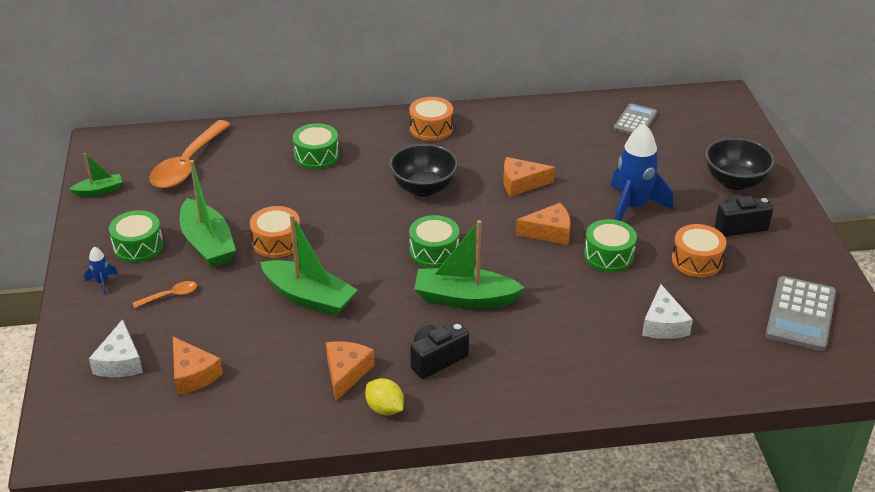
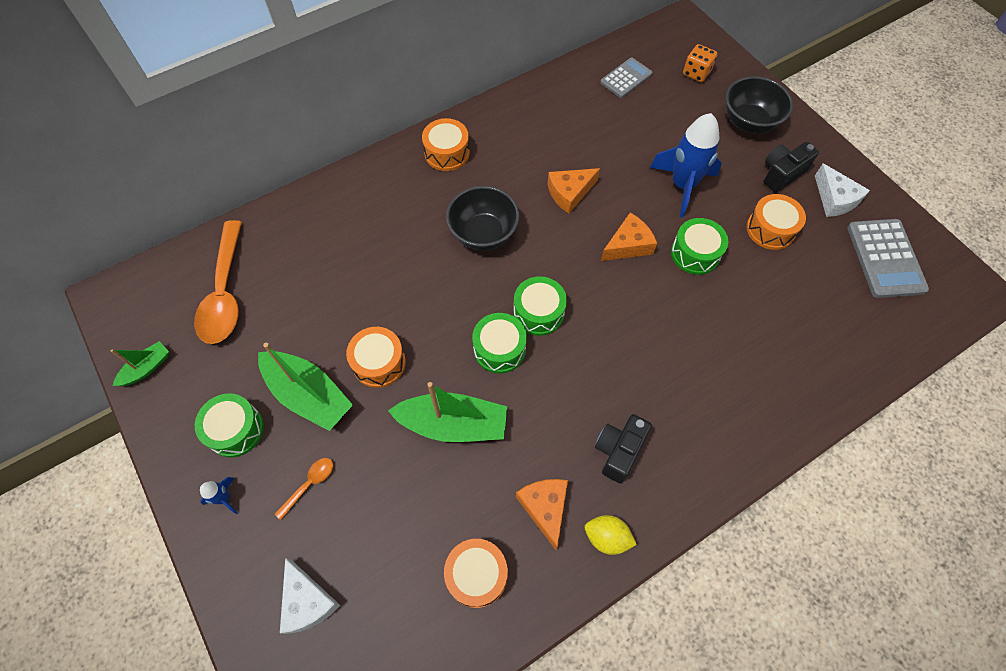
camera: 25 degrees left, 25 degrees up
(193, 374) = (394, 582): orange cheese -> none
(260, 393) = (477, 575): none -> orange drum
(316, 156) = (354, 231): green drum -> green drum (499, 349)
(465, 298) = (600, 361): green boat -> none
(635, 121) = (626, 78): grey calculator -> grey calculator turned 45 degrees clockwise
(663, 324) = (786, 318): white cheese -> white cheese (834, 199)
(708, 134) = (696, 73): none -> orange dice

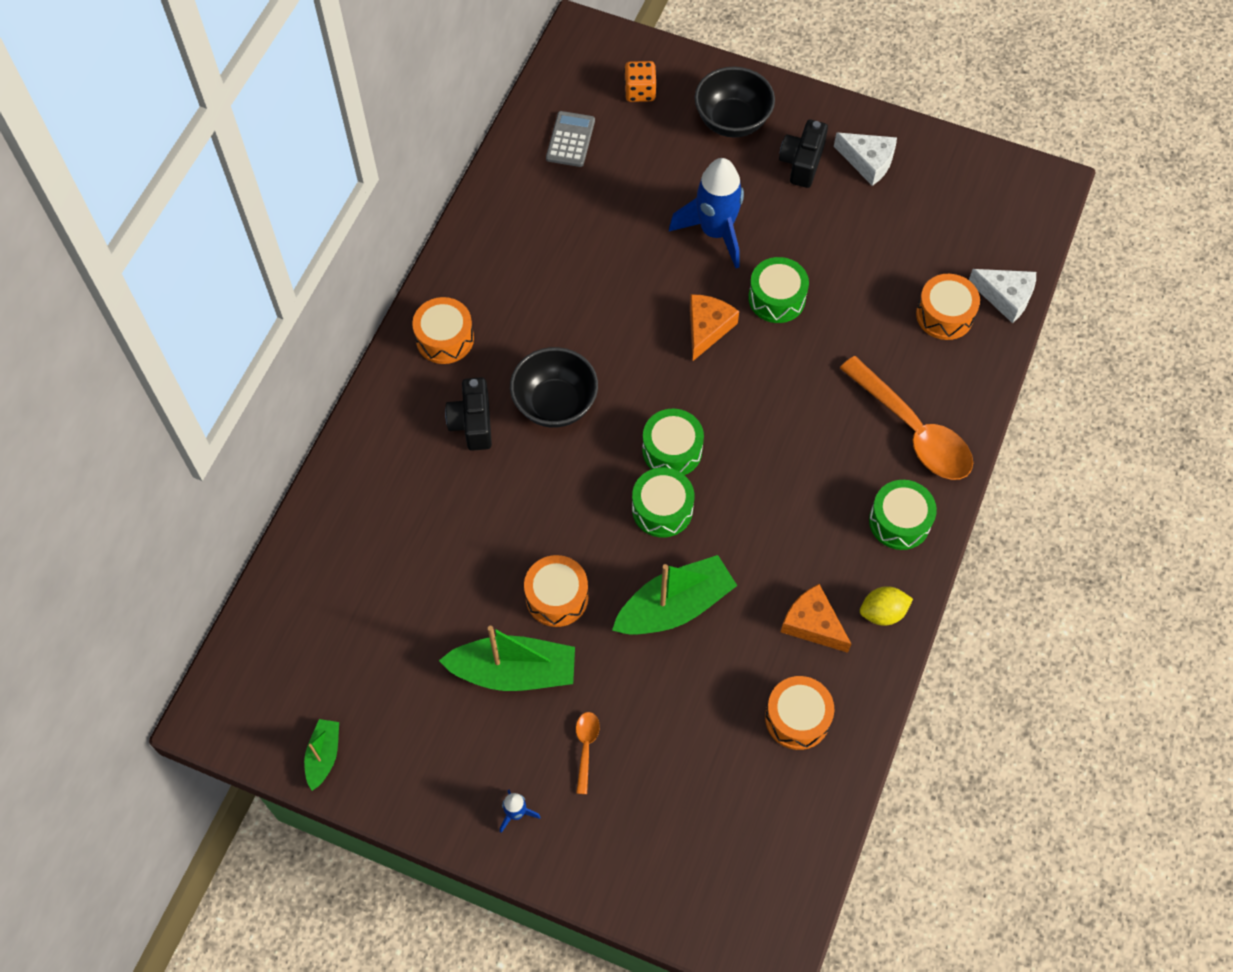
camera: 35 degrees left, 0 degrees up
(225, 293) = (336, 632): orange spoon -> orange spoon (913, 431)
(235, 430) = (470, 750): green drum -> green drum (899, 521)
(307, 601) = (669, 841): white cheese -> white cheese (1005, 297)
(569, 193) = (609, 307): orange cheese -> none
(618, 451) = (839, 532): black camera -> black camera (472, 423)
(770, 229) = (829, 230): orange drum -> orange drum (944, 315)
(885, 258) = (951, 198): grey calculator -> none

